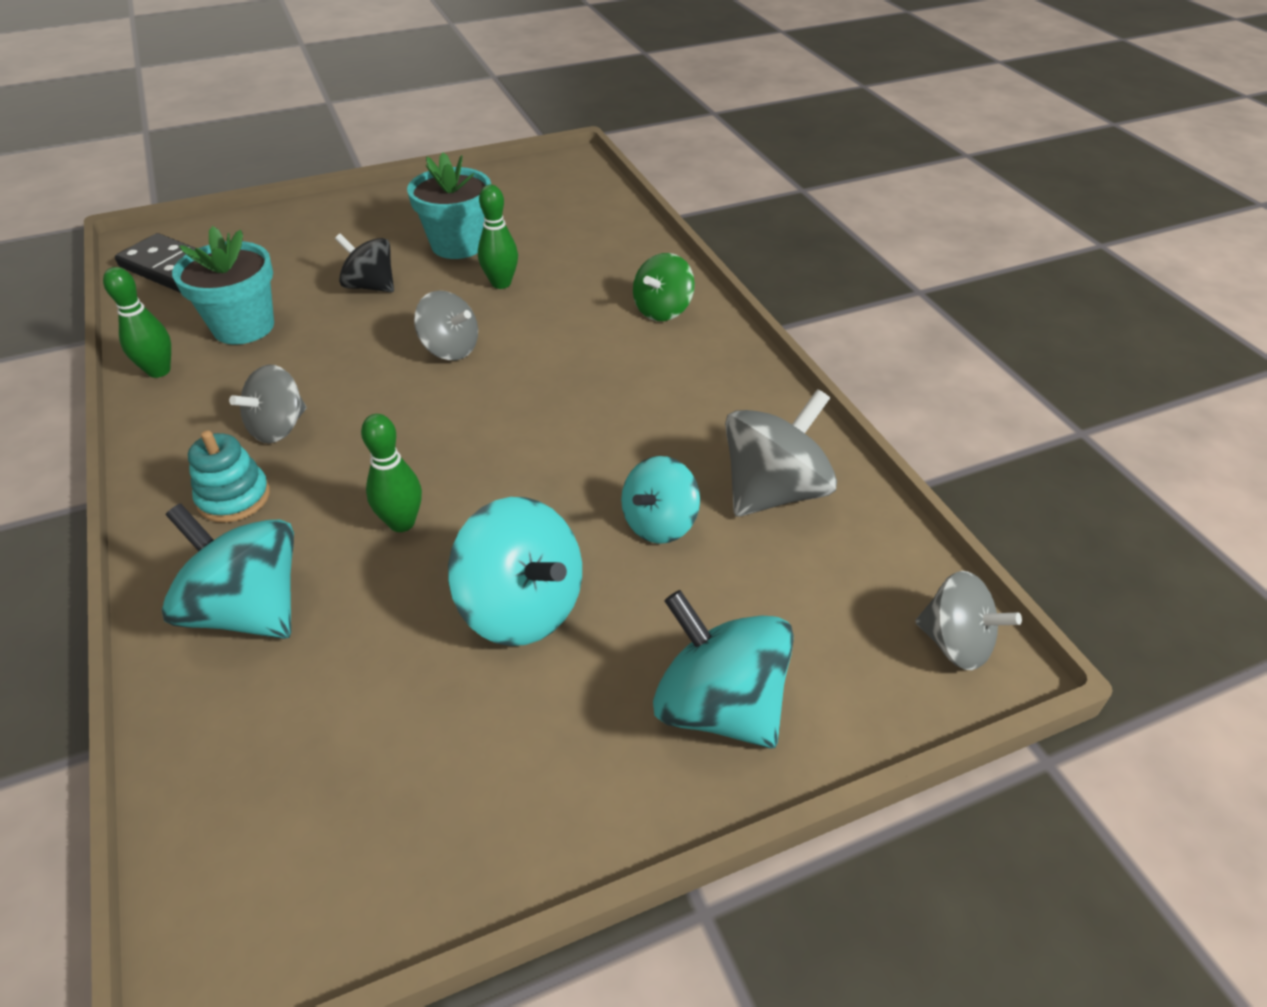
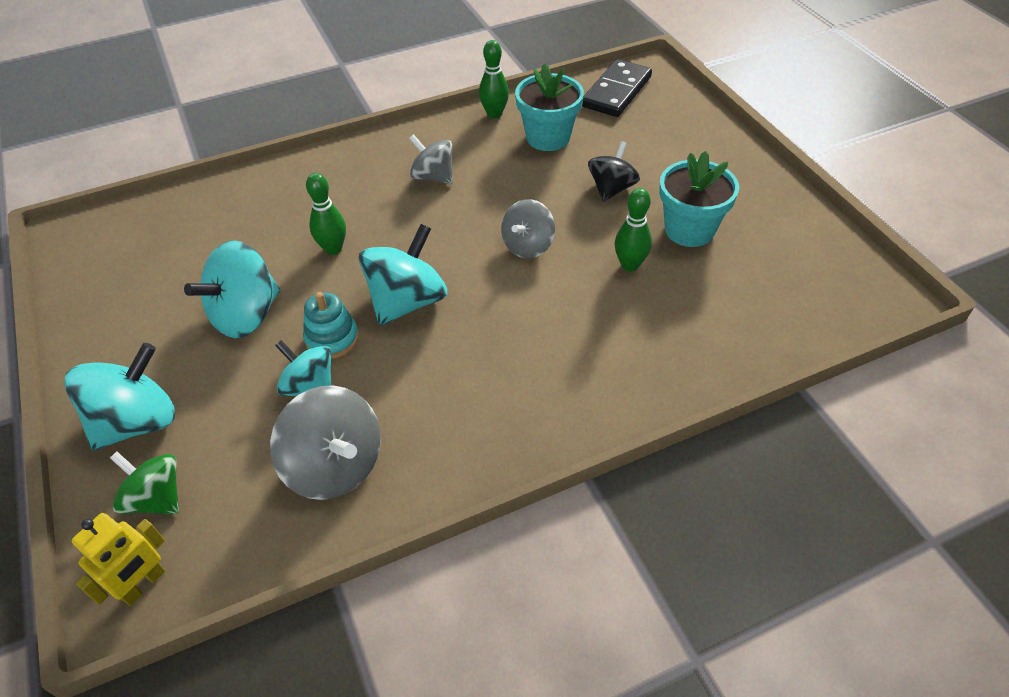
camera: 90 degrees right, 5 degrees up
(234, 497) = (367, 173): turquoise stacking toy -> turquoise stacking toy (332, 339)
(248, 610) = (273, 198): turquoise spinning top -> turquoise spinning top (407, 301)
(663, 310) = (602, 384): green spinning top -> green spinning top (156, 498)
(955, 643) = (143, 585): grey spinning top -> yellow robot

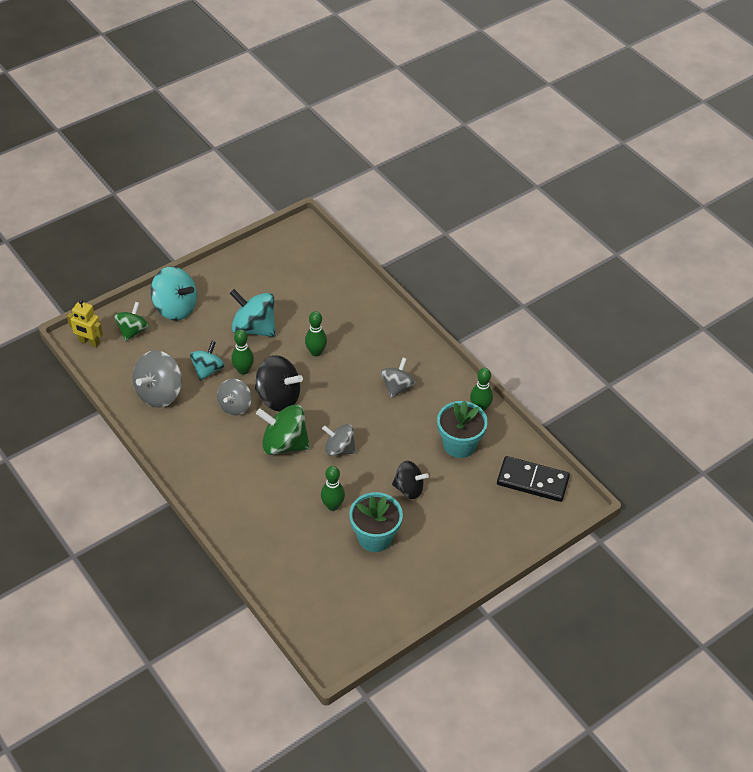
camera: 75 degrees right, 0 degrees up
(332, 339) = (243, 370): turquoise stacking toy -> green bowling pin
(405, 357) = (235, 406): none -> grey spinning top
(407, 301) = (278, 398): turquoise spinning top -> black spinning top
(502, 305) = (284, 444): none -> green spinning top

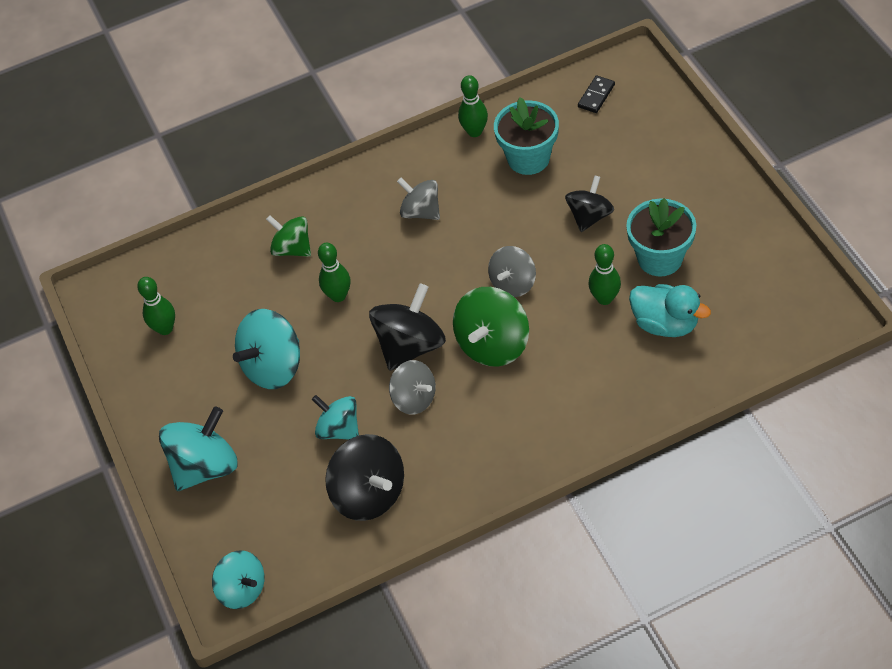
camera: 70 degrees left, 5 degrees up
(89, 342) = (242, 589): yellow robot -> turquoise spinning top
(133, 331) = (236, 526): green spinning top -> green spinning top (292, 248)
(159, 393) = (369, 493): grey spinning top -> black spinning top
(243, 370) = (350, 384): green bowling pin -> green bowling pin (165, 328)
(314, 545) = (665, 324): none -> turquoise duck
(532, 481) = (596, 96): black domino -> black domino, size x0.52

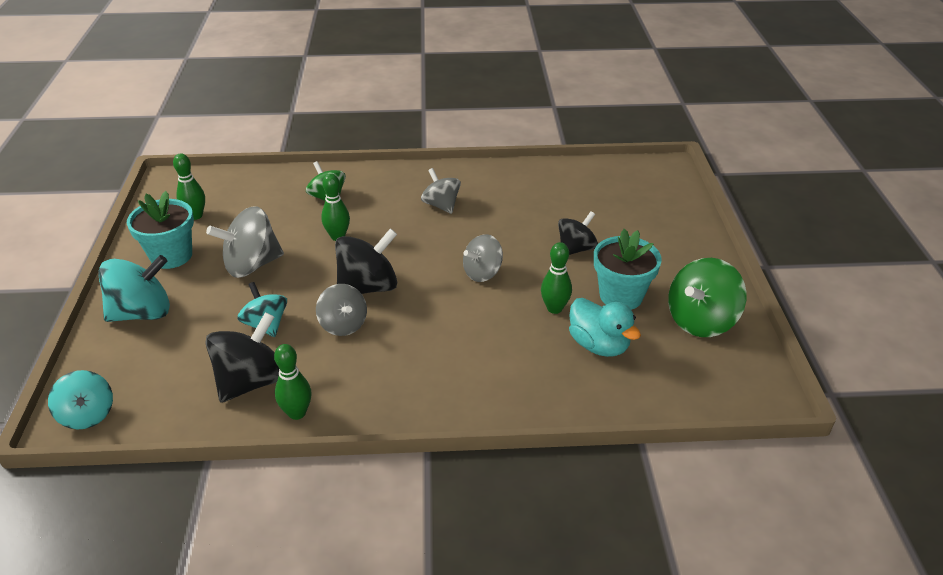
camera: 15 degrees right, 15 degrees down
(273, 366) = (252, 265): turquoise spinning top -> grey spinning top
(369, 493) = (251, 381): black spinning top -> black spinning top turned 120 degrees counterclockwise
(474, 131) = (517, 171): green bowling pin -> green bowling pin (297, 413)
(493, 344) = (436, 309): green spinning top -> green spinning top (701, 321)
(528, 158) = (548, 198): turquoise flower pot -> turquoise flower pot (171, 256)
(596, 96) = (627, 177): black domino -> none

